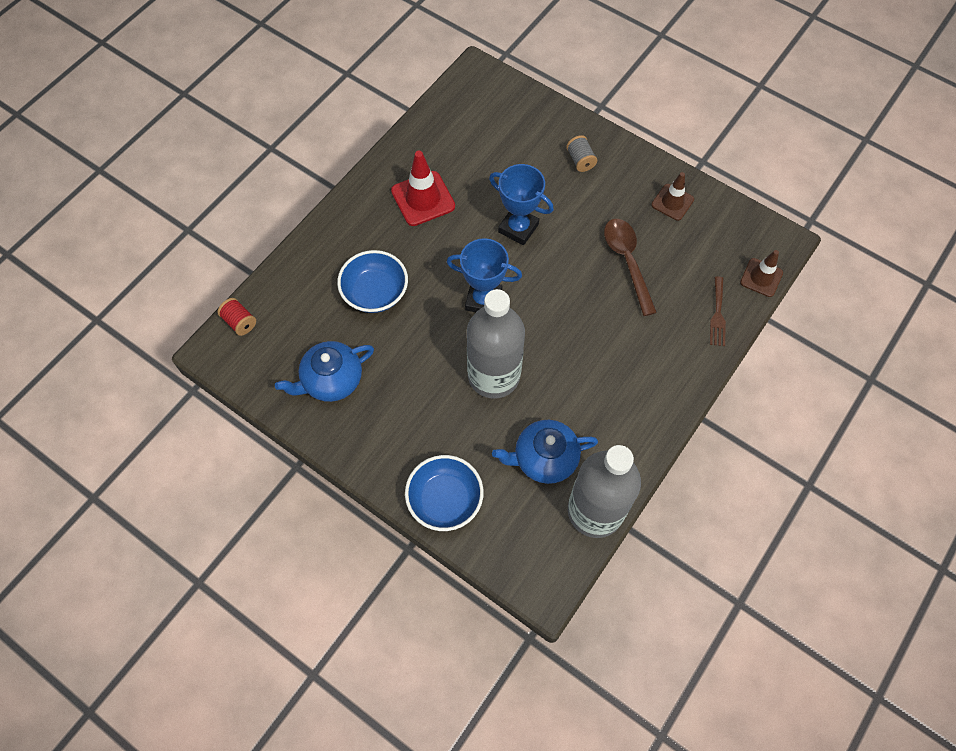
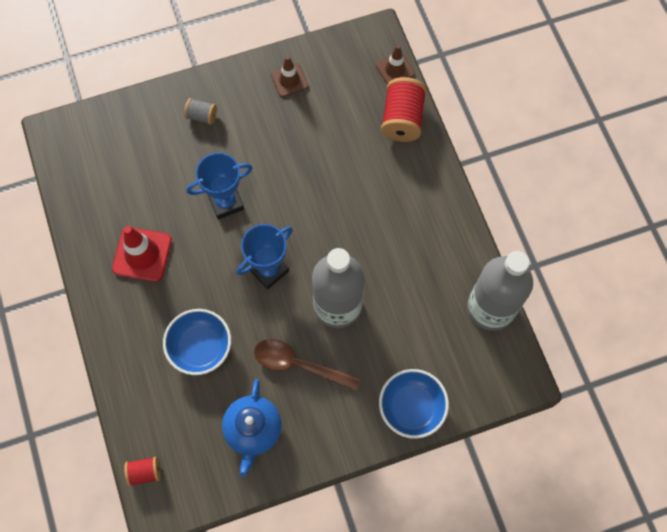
camera: 55 degrees left, 5 degrees up
(544, 458) = (428, 315): blue teapot -> none
(627, 262) = (315, 147): brown spoon -> brown spoon (299, 365)
(717, 315) = (402, 119): brown fork -> red spool

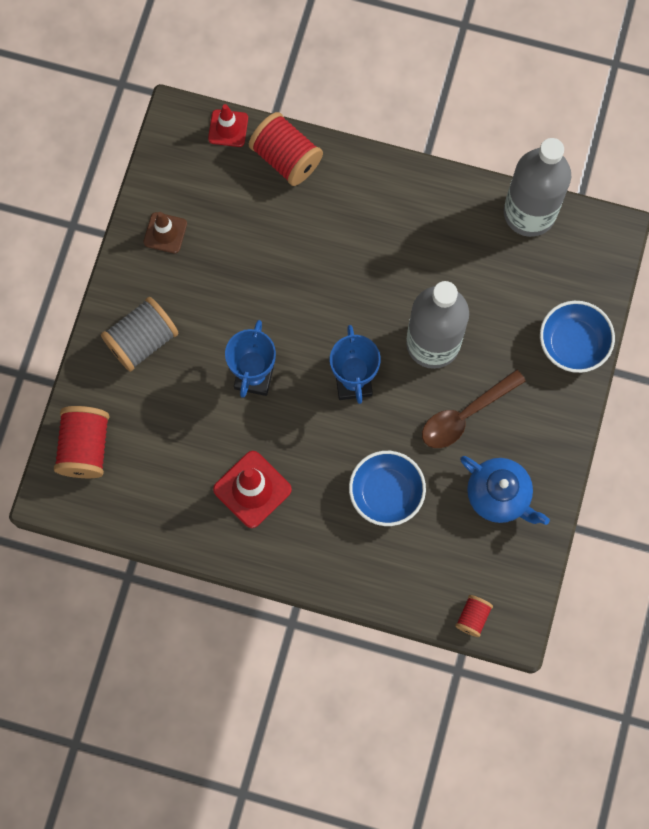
camera: 55 degrees left, 5 degrees up
(101, 130) = (85, 447): none -> red spool
(201, 116) = (142, 341): grey spool -> grey spool, size x1.88
(395, 69) = (228, 128): brown traffic cone -> red traffic cone

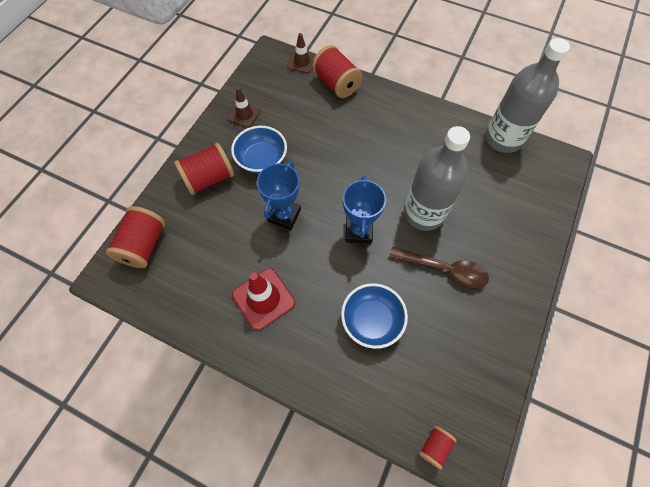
camera: 10 degrees right, 10 degrees down
(142, 341) = (209, 178): grey spool -> red spool
(228, 128) = (302, 62): red traffic cone -> brown traffic cone
(465, 415) = (444, 269): brown spoon -> brown spoon turned 135 degrees counterclockwise
(499, 495) = (467, 339): blue teapot -> none
(573, 344) = (533, 230): blue bowl -> blue bowl (261, 159)

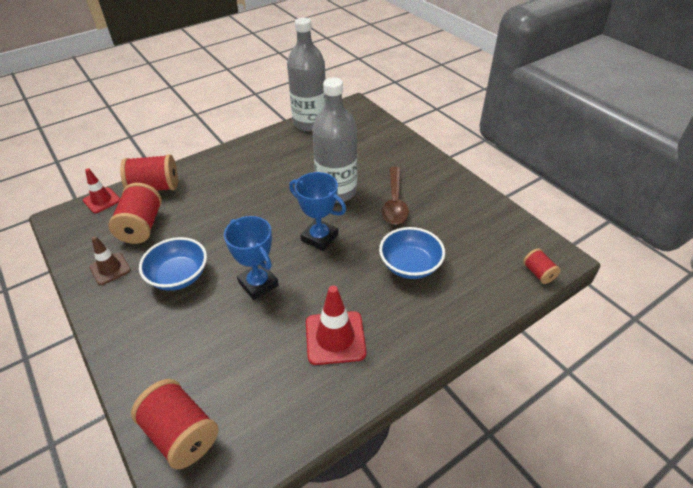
camera: 60 degrees left, 20 degrees down
(209, 178) = (156, 331): red spool -> red spool (141, 226)
(302, 62) = (102, 200): brown traffic cone -> red traffic cone
(444, 269) = (394, 202): brown spoon -> brown spoon turned 135 degrees clockwise

